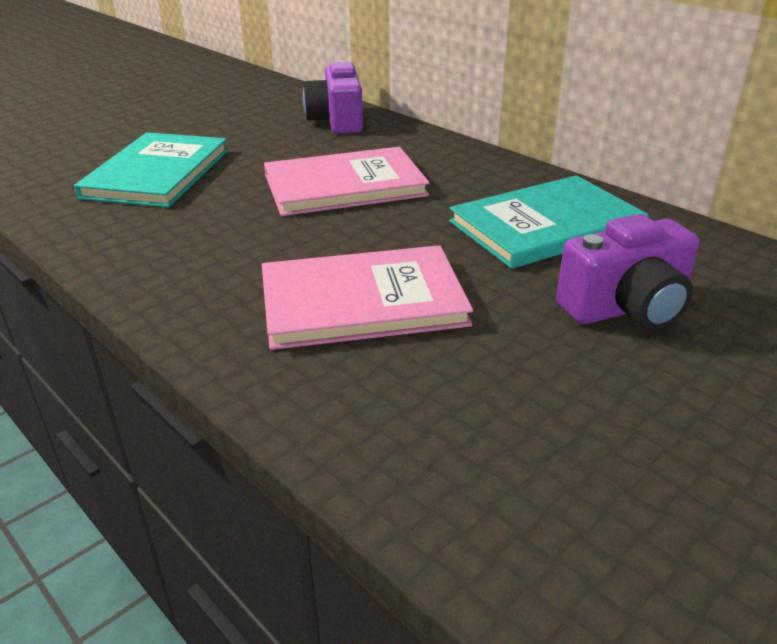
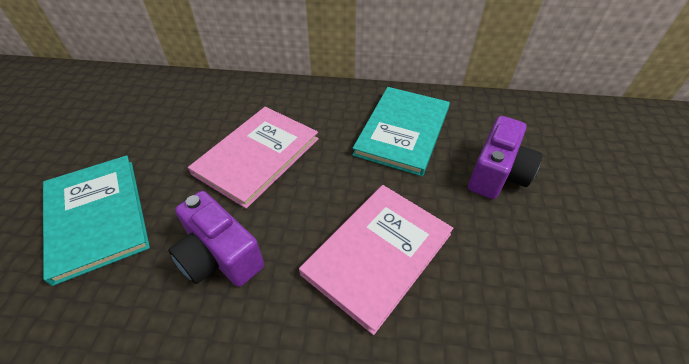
camera: 40 degrees left, 15 degrees up
(337, 121) = (184, 95): purple camera -> purple camera (220, 256)

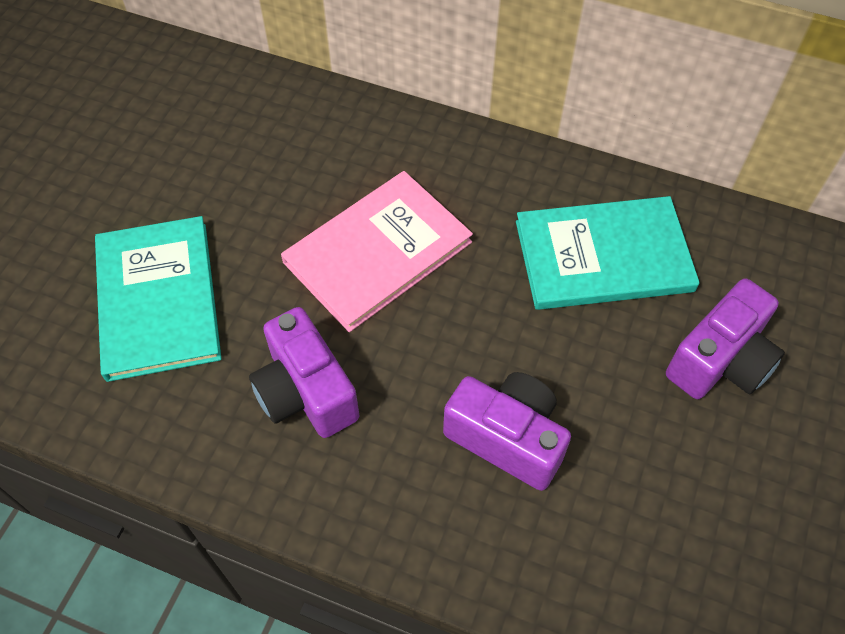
camera: 15 degrees right, 10 degrees up
(378, 254) = (507, 438): pink book -> purple camera
(402, 131) = (603, 256): turquoise book -> turquoise book turned 45 degrees clockwise

